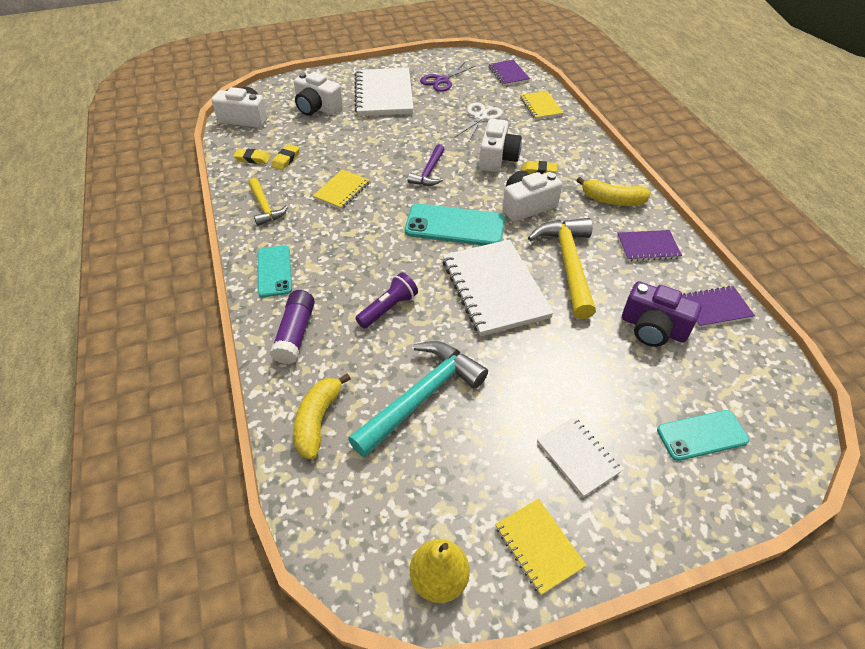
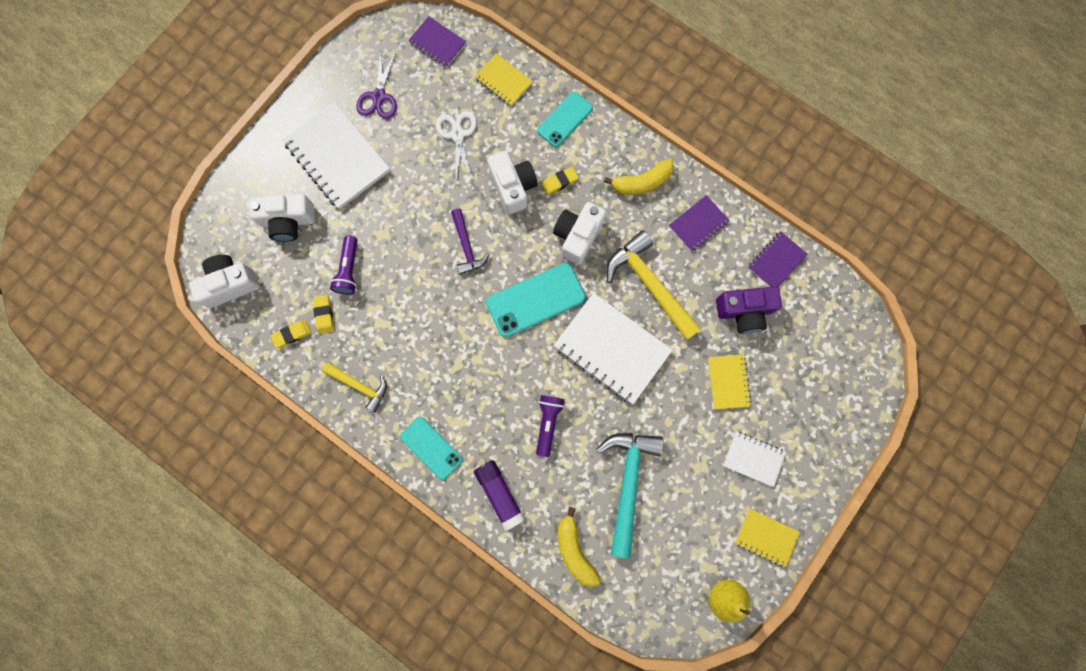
camera: 35 degrees left, 30 degrees up
(330, 146) = (349, 270): none -> purple flashlight
(342, 191) = (409, 321): yellow notebook -> yellow notebook (728, 382)
(702, 435) = (818, 388): turquoise phone -> turquoise phone (565, 119)

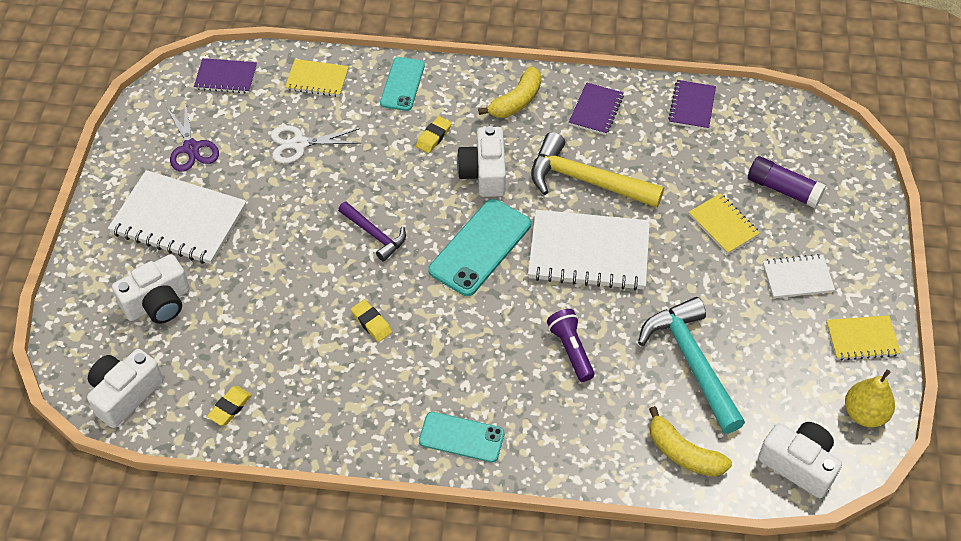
camera: 30 degrees left, 25 degrees down
(324, 315) = (256, 371): yellow eraser -> yellow eraser (371, 323)
(349, 270) = (257, 315): purple flashlight -> none
(360, 386) = (341, 419): yellow hammer -> none
(458, 135) = (299, 144): white scissors -> white scissors turned 60 degrees counterclockwise
(499, 493) = (566, 442): purple glue stick -> purple glue stick (783, 189)
(513, 187) = (388, 162): white camera -> white camera (798, 464)
(744, 311) = (693, 160): purple camera -> none

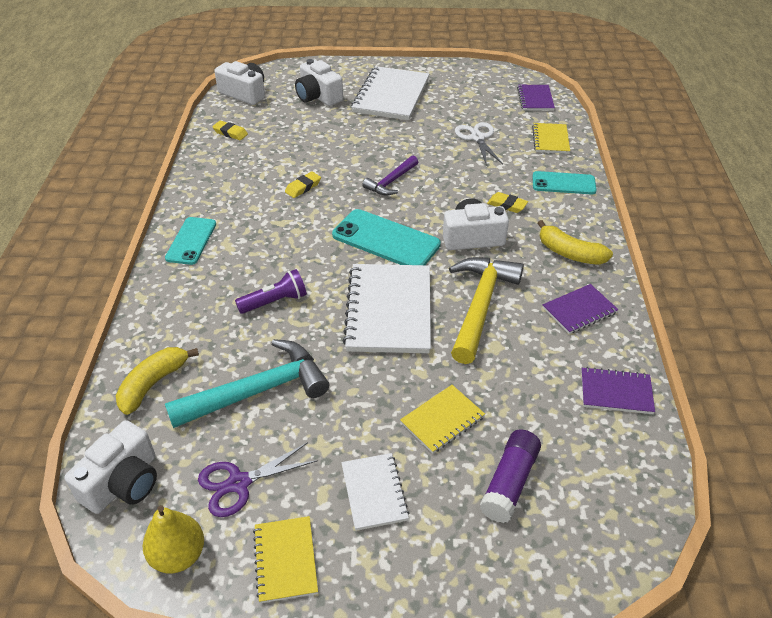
camera: 85 degrees right, 10 degrees down
(191, 148) = (459, 93): purple scissors -> purple scissors (239, 483)
(596, 110) = (579, 310): purple notebook -> purple notebook turned 45 degrees counterclockwise

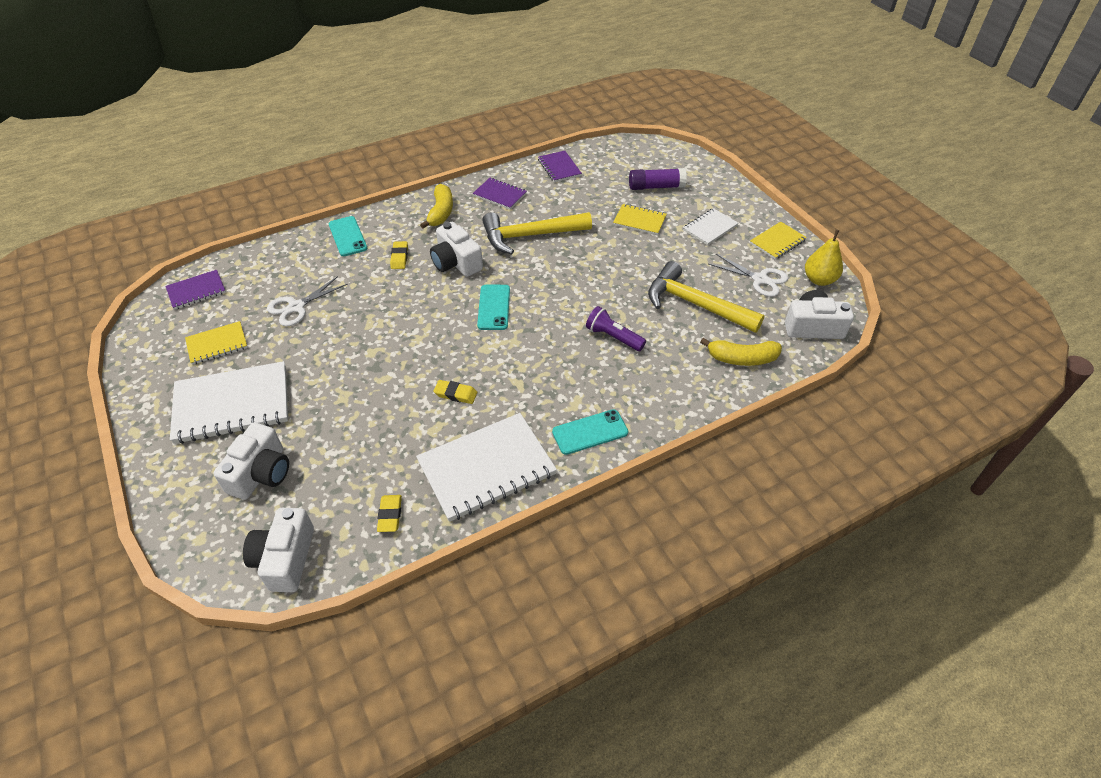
camera: 120 degrees left, 5 degrees up
(239, 483) = (760, 279): purple scissors -> white scissors
(258, 391) = (695, 304): turquoise hammer -> yellow hammer
(385, 240) = (494, 307): turquoise phone -> turquoise phone, size x0.65
(389, 310) = (570, 275): white notebook -> white notebook (486, 468)
(391, 182) = (408, 337): purple hammer -> none
(550, 140) = (277, 261): yellow notebook -> yellow notebook (217, 344)

